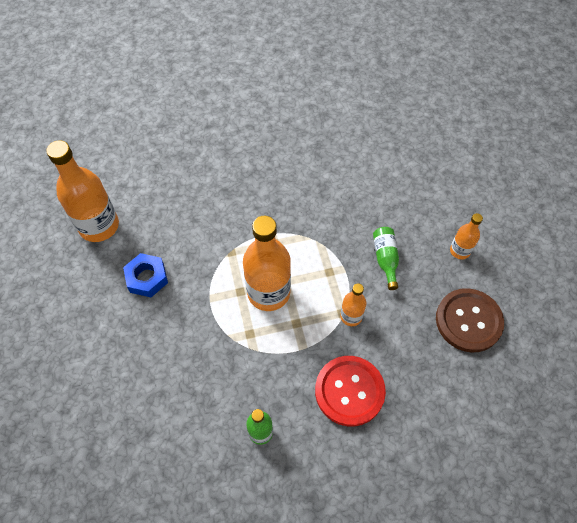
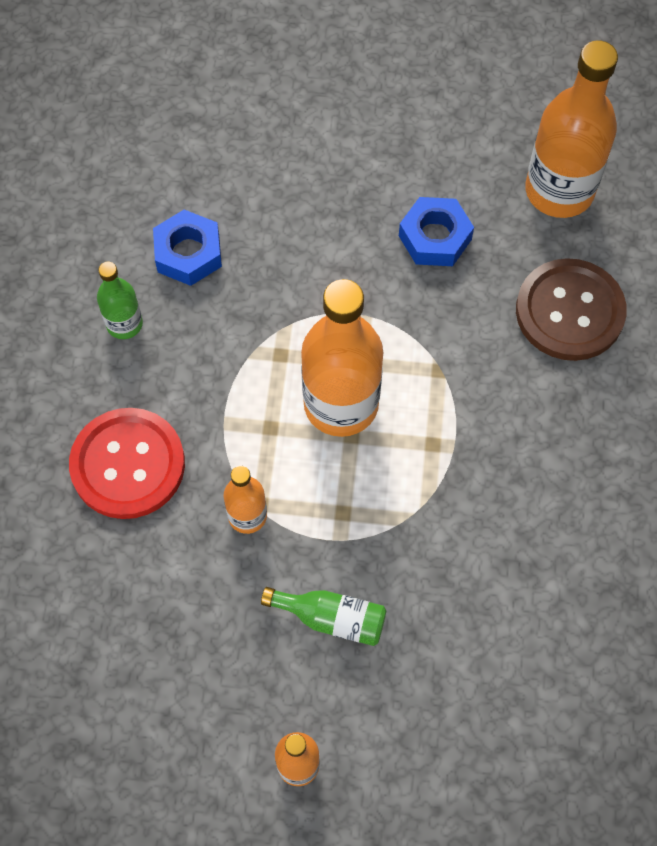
camera: 110 degrees right, 5 degrees up
(198, 413) = (188, 253): none -> blue nut
(468, 321) = (159, 708): brown button -> brown button (569, 311)

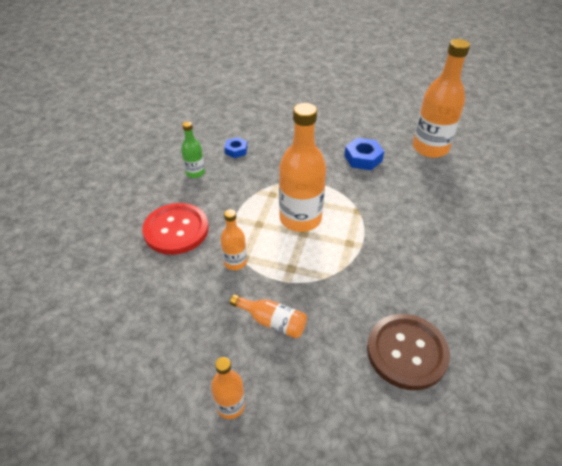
camera: 10 degrees right, 20 degrees down
(188, 253) = (236, 150): blue nut -> blue nut, size x0.65
(332, 618) = (272, 322): green bottle -> orange bottle
(569, 311) = (433, 195): brown button -> brown button (406, 352)

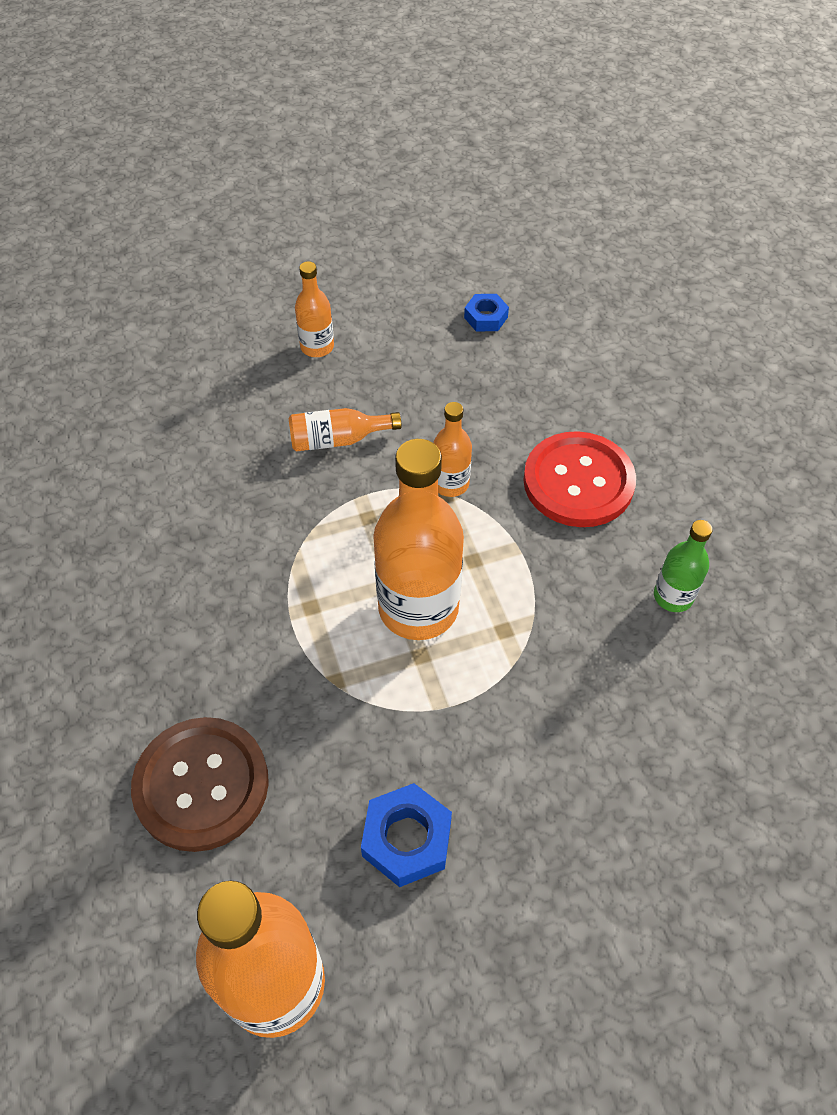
camera: 145 degrees right, 10 degrees up
(236, 150) = (665, 696): blue nut -> blue nut (485, 317)
(406, 352) = (152, 492): brown button -> brown button (201, 785)

